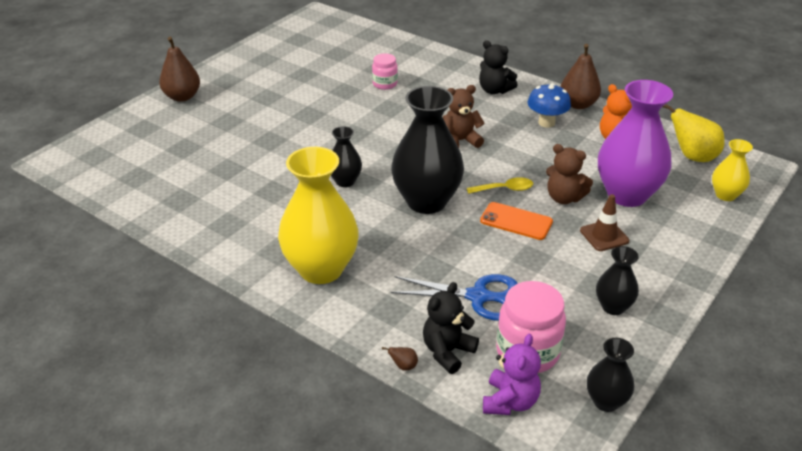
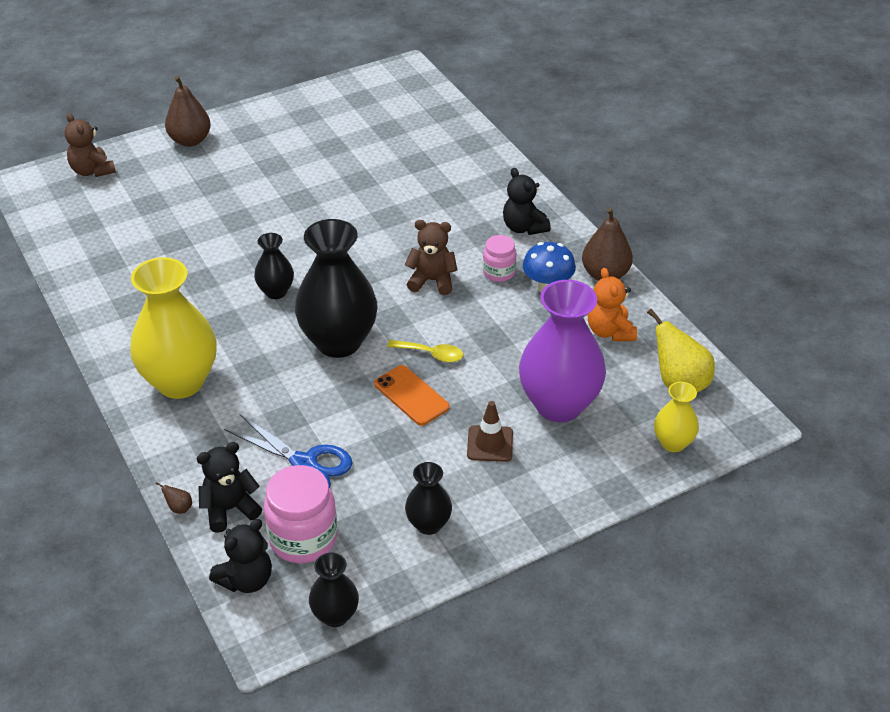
camera: 25 degrees right, 5 degrees up
(385, 84) = (408, 184): pink jar -> pink jar (499, 272)
(510, 401) = (246, 579): purple teddy bear -> black teddy bear
(564, 198) = (486, 385): brown teddy bear -> brown teddy bear (92, 171)

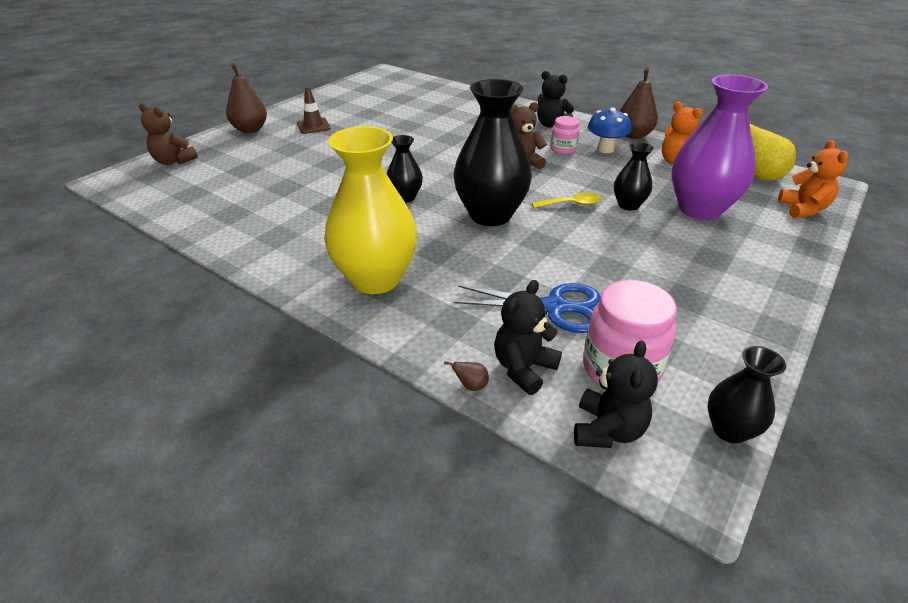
camera: 25 degrees left, 5 degrees down
(411, 395) = (587, 233): orange phone -> none
(428, 524) = (711, 318): black vase -> black vase (628, 205)
(490, 444) = (684, 246): brown traffic cone -> brown traffic cone (313, 126)
(673, 443) = (803, 209): yellow vase -> orange teddy bear

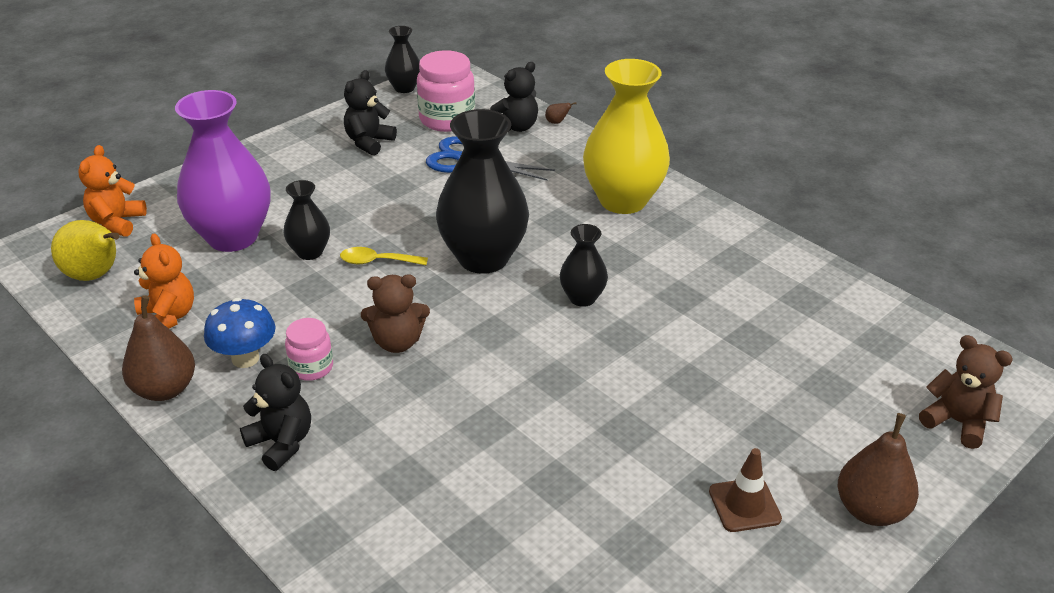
camera: 170 degrees left, 0 degrees up
(607, 430) = (479, 95): black teddy bear -> black teddy bear (369, 142)

